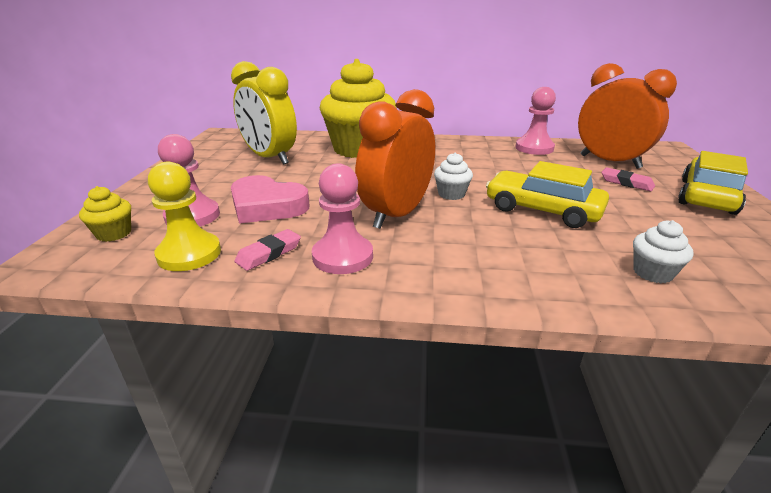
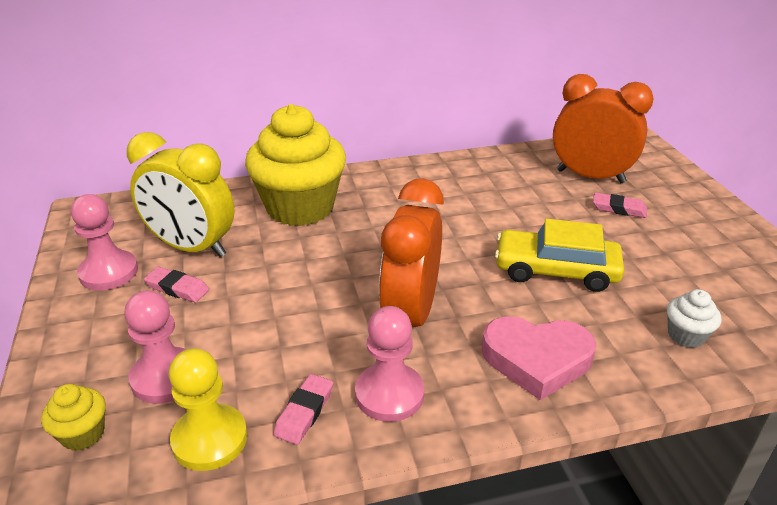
camera: 20 degrees left, 5 degrees up
(242, 175) = (177, 288): none -> pink eraser
(267, 206) = (250, 337): pink heart -> pink heart (536, 360)
(451, 194) = (452, 267): white cupcake -> none
(534, 148) = (504, 167): pink pawn -> pink pawn (109, 272)
(707, 196) = (697, 214): yellow car -> none

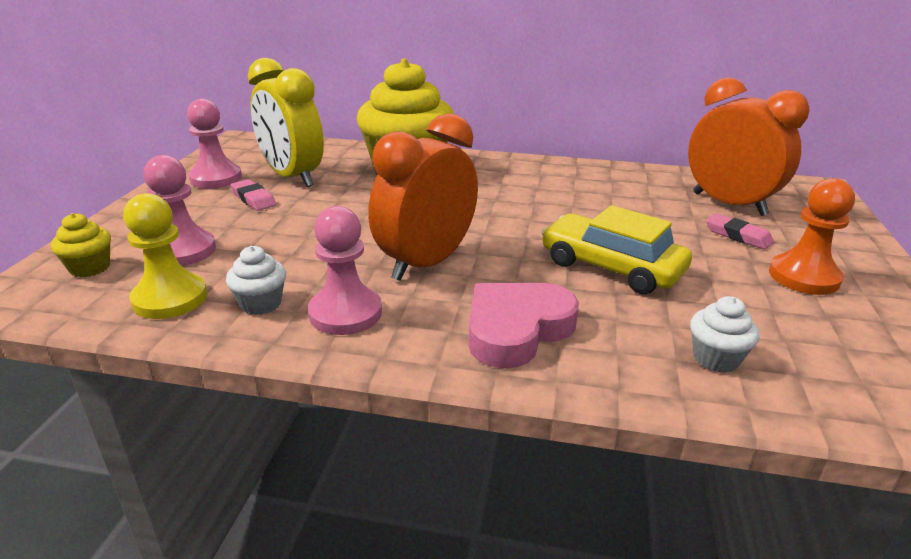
camera: 25 degrees right, 5 degrees down
(304, 412) = (261, 304): pink eraser -> white cupcake
(536, 360) = (516, 329): pink heart -> pink heart turned 105 degrees clockwise
(687, 237) = (803, 277): none -> orange pawn

